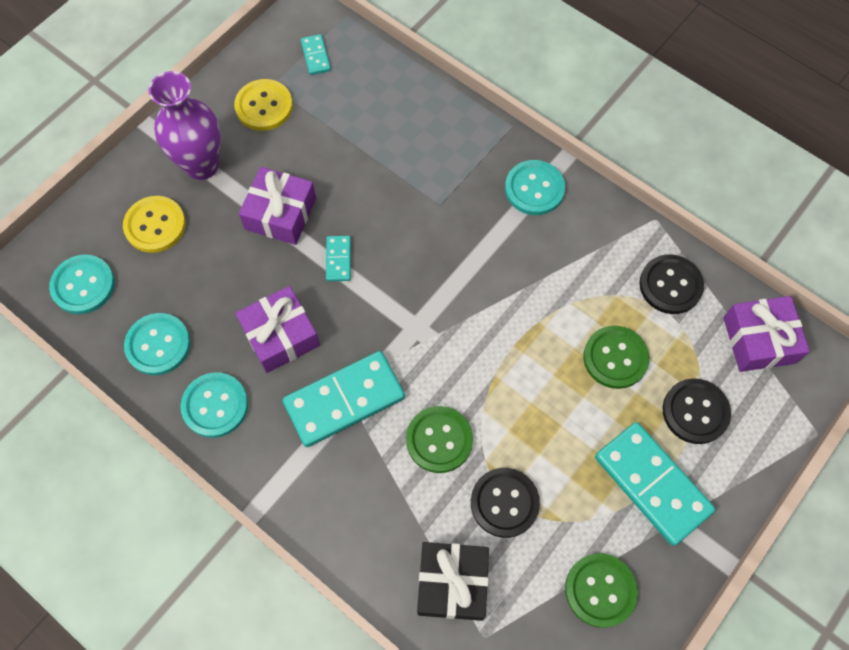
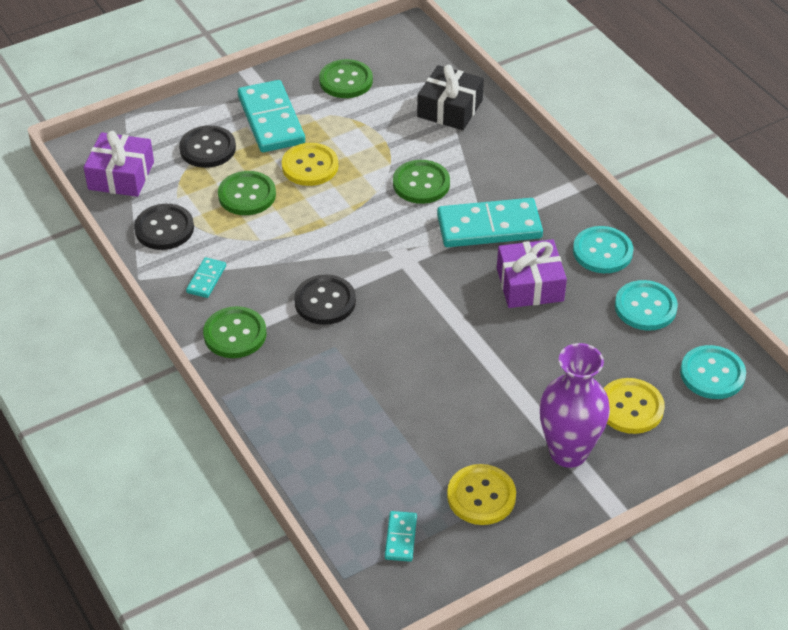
camera: 160 degrees left, 20 degrees down
(280, 213) = (497, 382): purple gift -> none
(338, 259) = (454, 328): turquoise domino -> turquoise domino (206, 279)
(504, 503) = (389, 137): black button -> black button (325, 301)
(534, 189) = (235, 334): turquoise button -> green button
(571, 424) = (310, 166): none -> yellow button

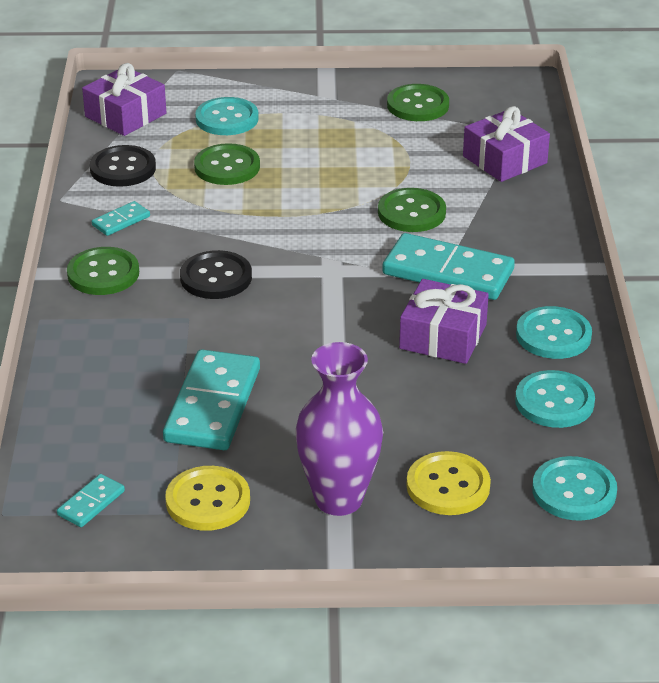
camera: 30 degrees right, 10 degrees down
(207, 148) = (227, 119): black button -> turquoise button
(271, 120) = (311, 115): turquoise domino -> turquoise domino (213, 405)
(310, 166) = (312, 163): yellow button -> none
(450, 108) = (504, 160): black gift -> purple gift

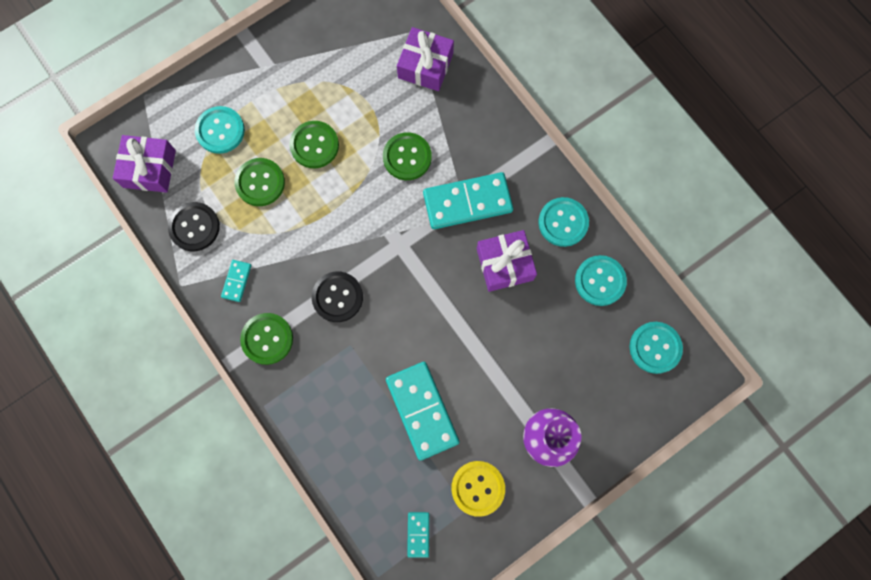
camera: 35 degrees left, 40 degrees up
(418, 105) = (332, 39): green button -> green button (314, 145)
(448, 486) = (591, 388): yellow button -> none

